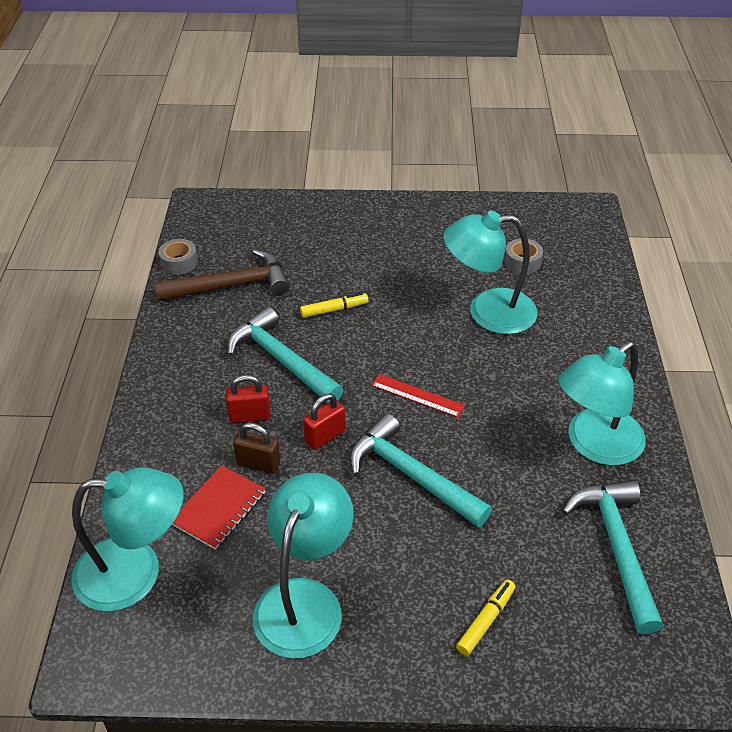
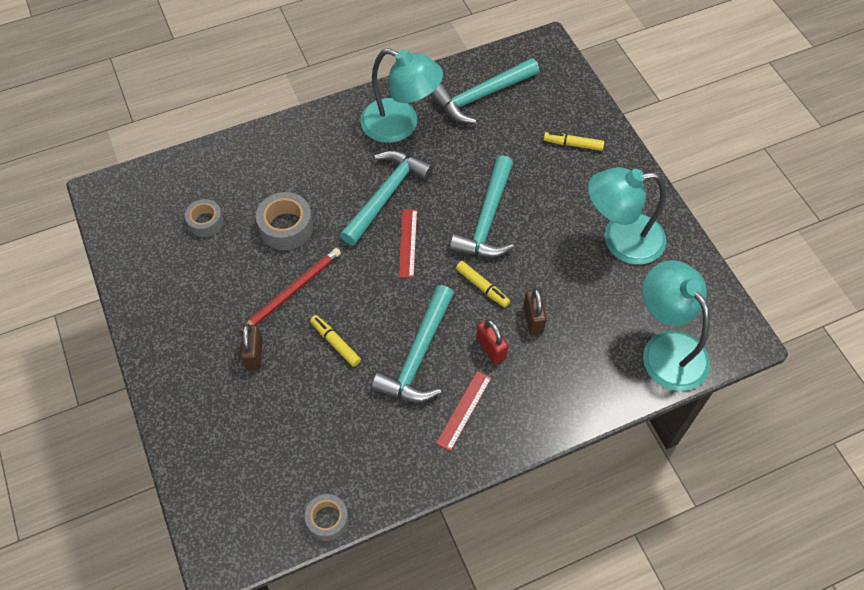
camera: 115 degrees left, 15 degrees up
(203, 372) = (464, 410): none -> red ruler
(219, 508) = (586, 325): red notebook -> none
(232, 285) = (340, 447): brown hammer -> none
(325, 436) = (482, 287): red padlock -> yellow marker
(357, 259) = (254, 354): none -> brown padlock
(409, 297) = (292, 291): none -> red pencil
(488, 312) = (286, 227): turquoise lamp -> grey tape
(492, 398) = (386, 195): none -> turquoise hammer

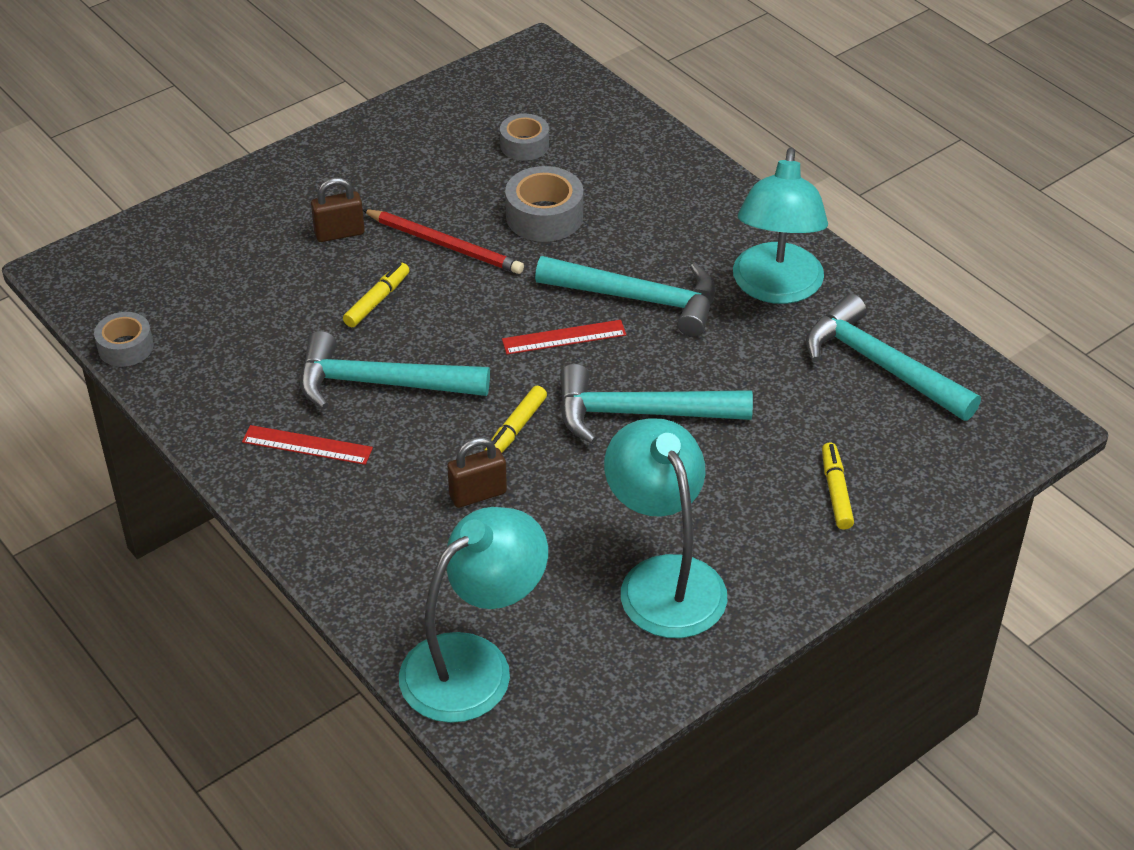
camera: 75 degrees right, 15 degrees down
(491, 349) = (413, 456): red padlock -> none

